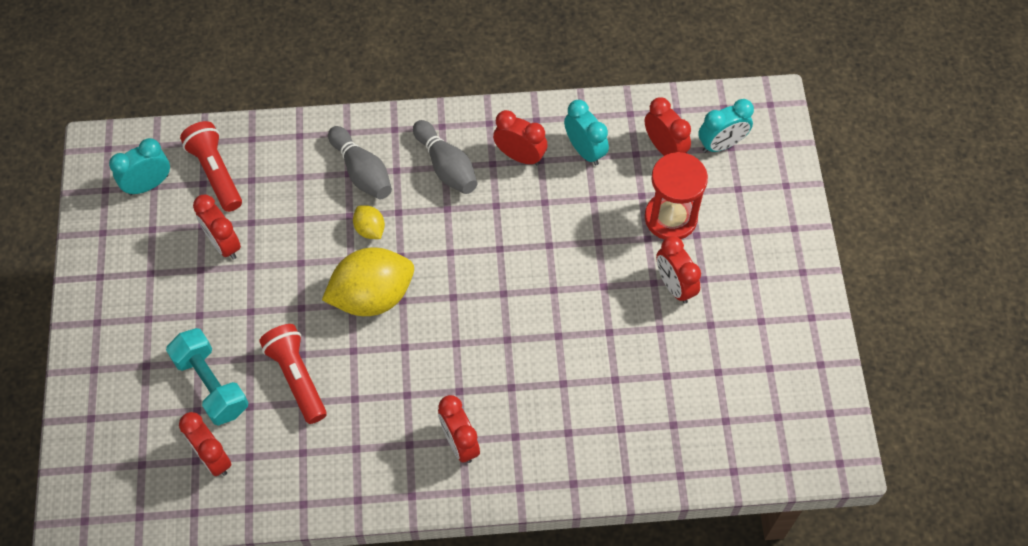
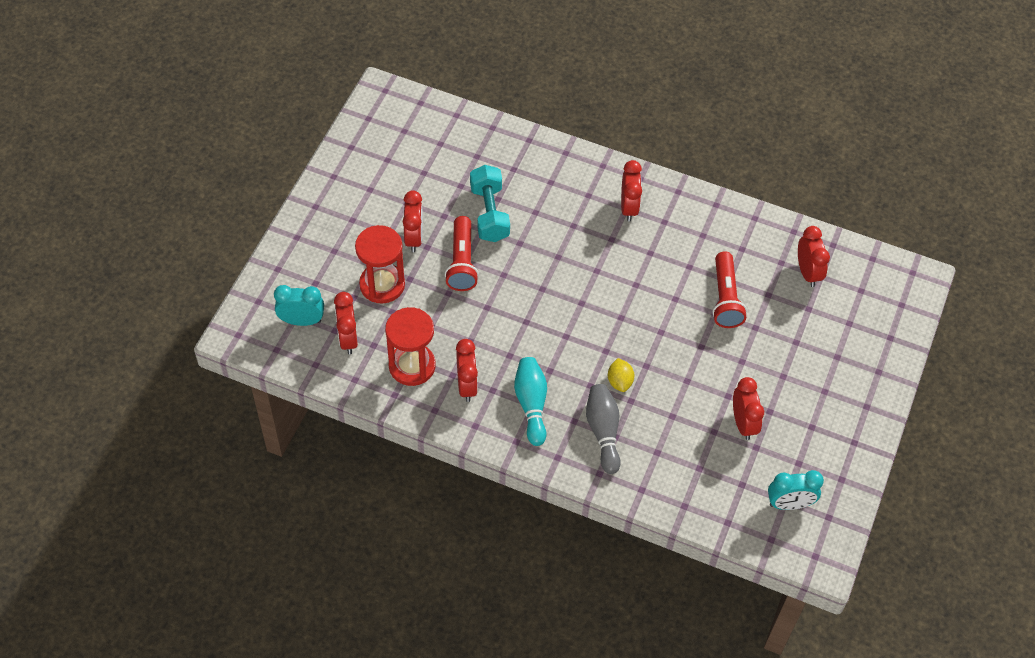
camera: 155 degrees left, 5 degrees down
(211, 384) = (791, 321): turquoise dumbbell -> turquoise dumbbell (489, 213)
(216, 172) = (727, 488): red flashlight -> red flashlight (461, 262)
(372, 296) = (642, 330): yellow lemon -> none
(446, 166) = (531, 404): grey bowling pin -> turquoise bowling pin
(520, 156) = (467, 385): red clock -> red clock turned 150 degrees counterclockwise
(585, 150) = (412, 366): turquoise clock -> red hourglass

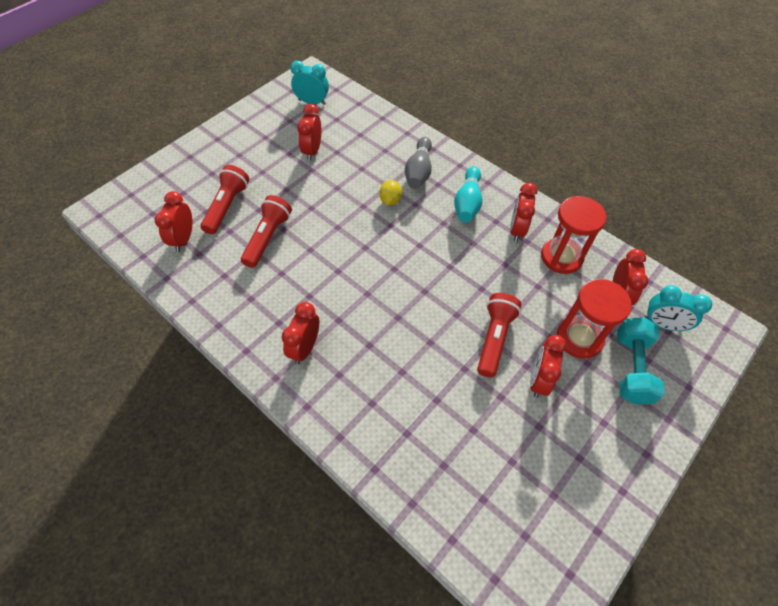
camera: 160 degrees left, 0 degrees up
(489, 213) = (451, 384): turquoise dumbbell -> turquoise dumbbell (631, 368)
(790, 321) = (227, 206): none -> red flashlight

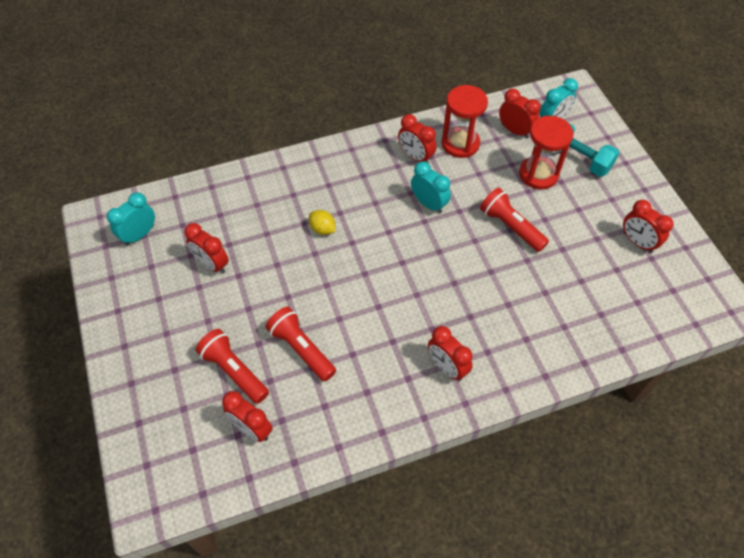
camera: 60 degrees left, 0 degrees up
(418, 171) = (303, 191): grey bowling pin -> none
(467, 203) = (364, 174): turquoise bowling pin -> none
(471, 261) = (429, 204): none -> turquoise clock
(538, 380) = (560, 218): red clock -> red clock (637, 242)

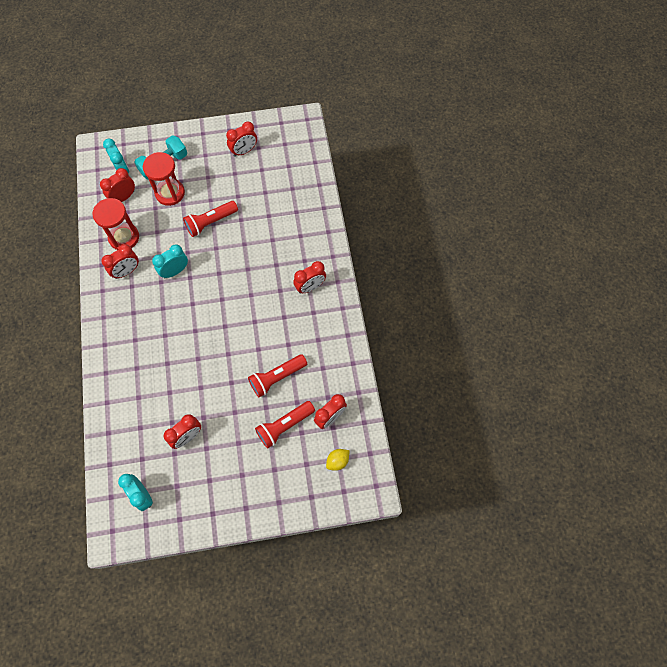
camera: 80 degrees left, 10 degrees up
(322, 229) = (177, 350): yellow lemon -> yellow lemon (337, 461)

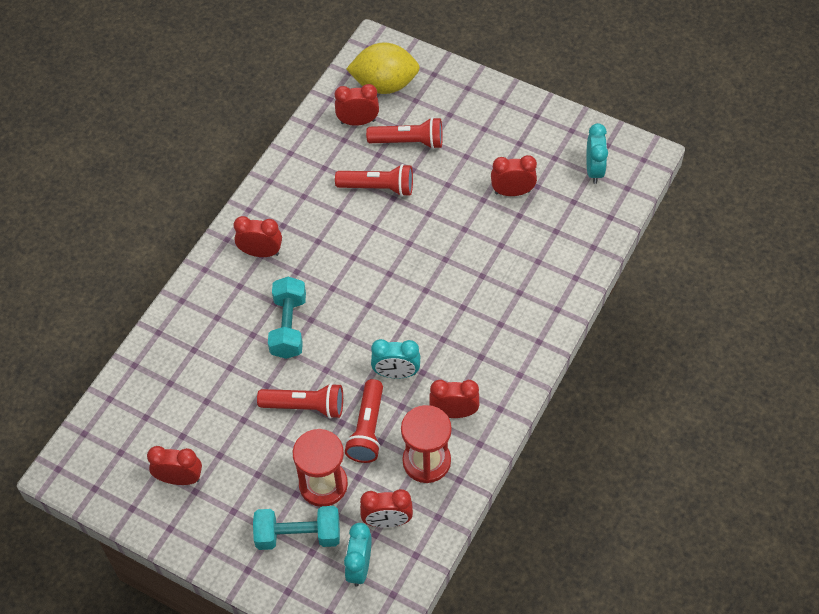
camera: 140 degrees left, 10 degrees down
(168, 233) = (367, 429): none -> red flashlight
(256, 256) = (288, 326): none -> turquoise dumbbell
(337, 461) = (384, 84): yellow lemon -> yellow lemon, size x2.15

